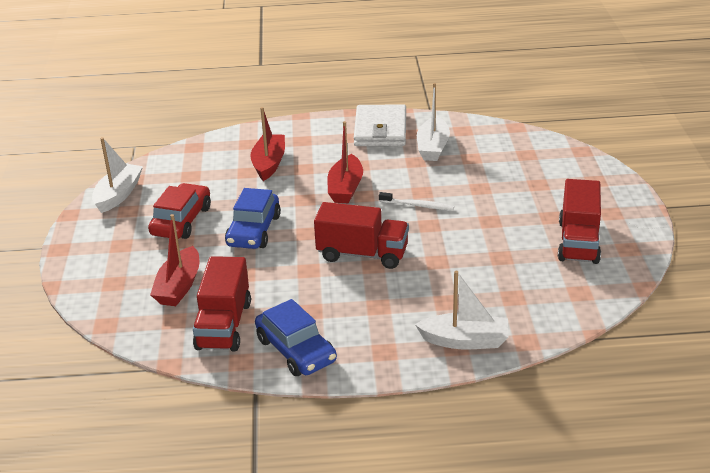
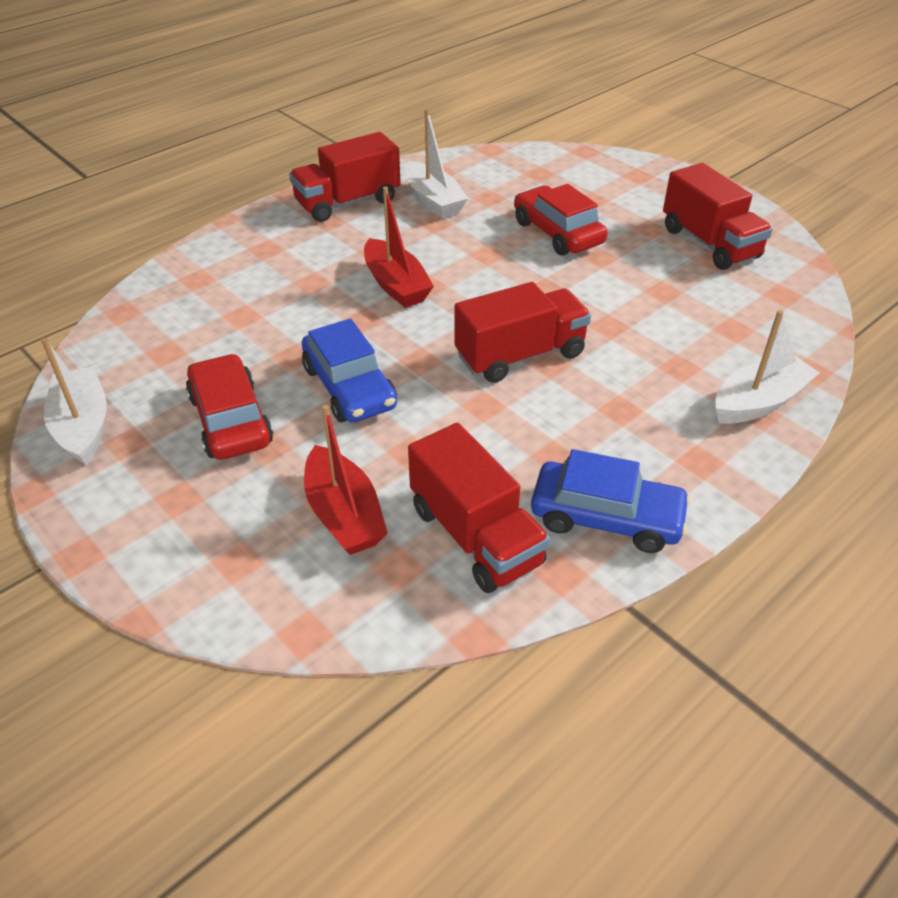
camera: 40 degrees left, 10 degrees up
(269, 163) = (259, 293): red boat -> none
(380, 130) = (348, 202): white wallet -> red truck
(418, 205) = (504, 271): white toothbrush -> none
(484, 196) = (557, 233): none -> red car

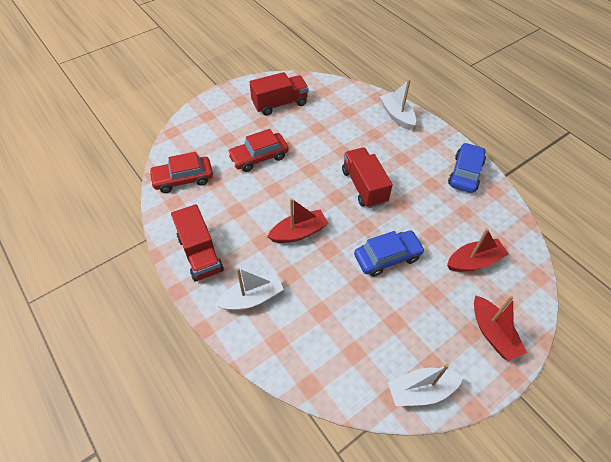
camera: 85 degrees left, 10 degrees up
(171, 530) = (492, 333): none -> red boat
(230, 420) = (413, 312): red car -> red car (183, 179)
(433, 201) = (210, 208): white boat -> white boat (252, 298)
(475, 536) = (480, 215): red truck -> none

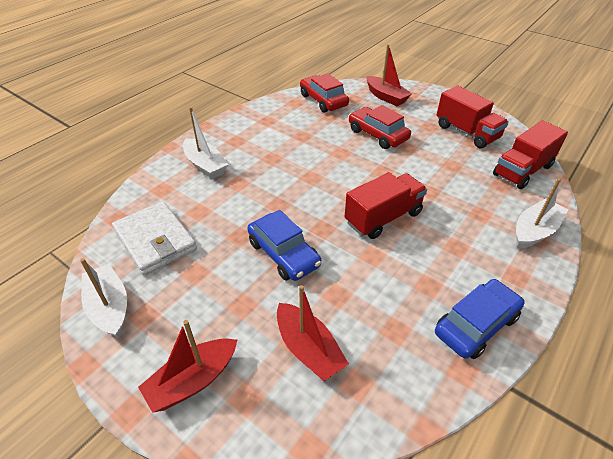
camera: 75 degrees right, 10 degrees down
(200, 254) = (245, 127): red truck -> red truck (522, 170)
(298, 232) = (291, 179): red boat -> red boat (386, 97)
(349, 351) = (155, 240): none -> white wallet
(465, 173) = (476, 325): blue car -> blue car turned 45 degrees counterclockwise

